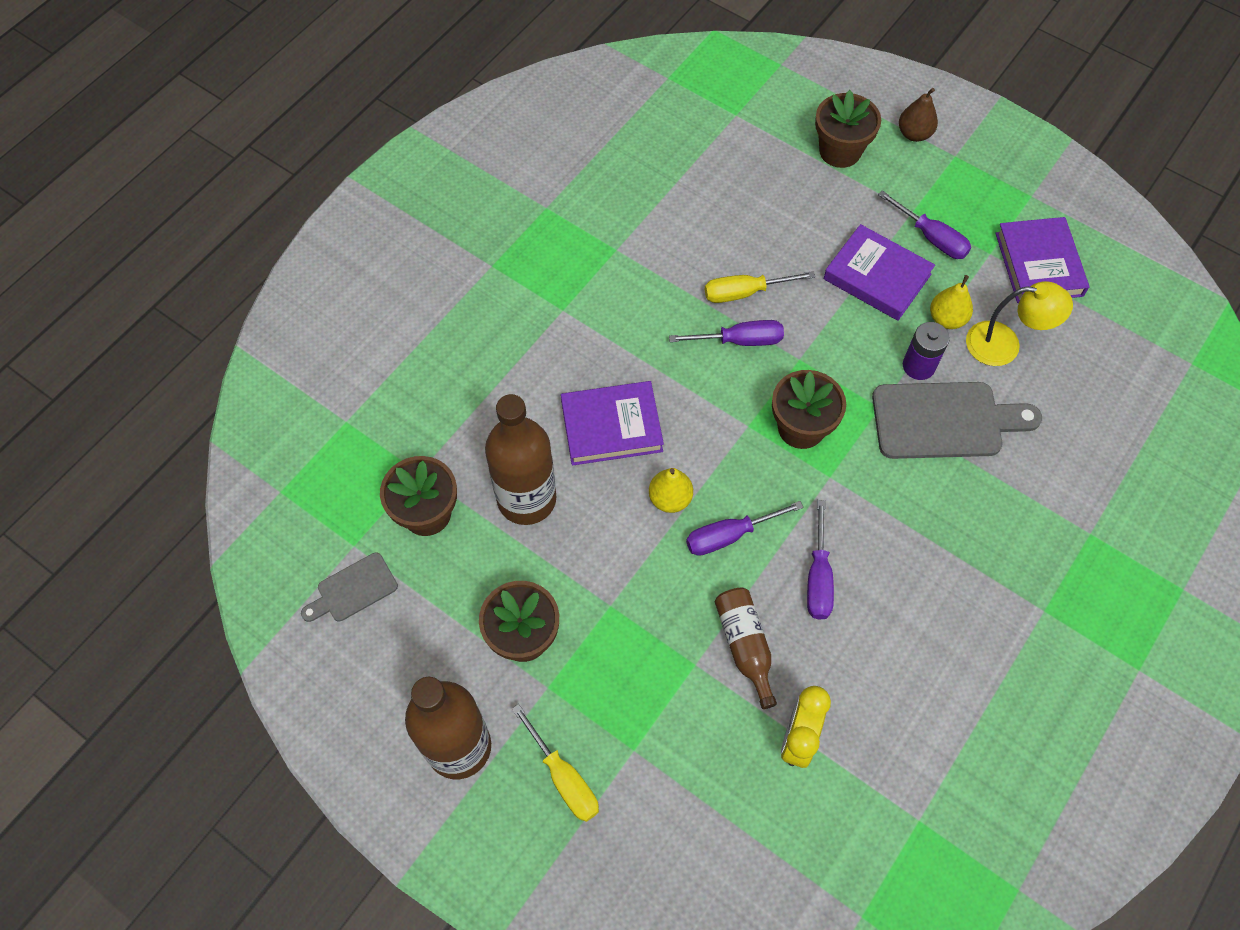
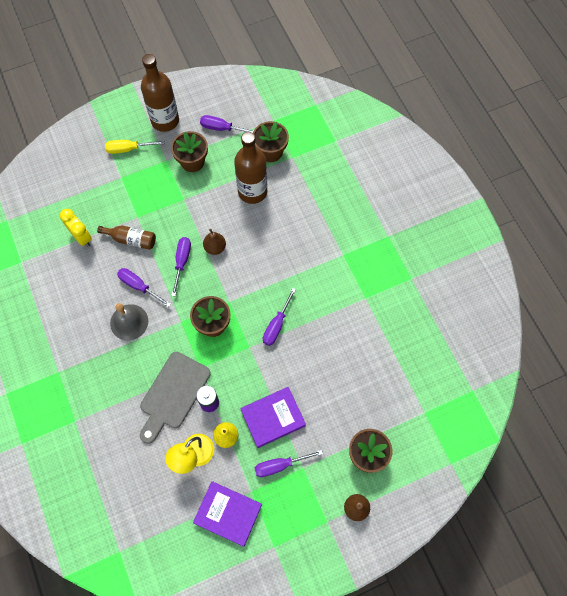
camera: 120 degrees right, 5 degrees up
(353, 589) = (253, 112): grey cutting board -> none
(420, 628) = (221, 128): none -> purple screwdriver
(611, 426) = (266, 243): purple book -> none
(670, 499) = (215, 247): yellow pear -> brown pear
(744, 293) = (303, 344): yellow screwdriver -> none
(887, 554) = (129, 322): none -> grey bell

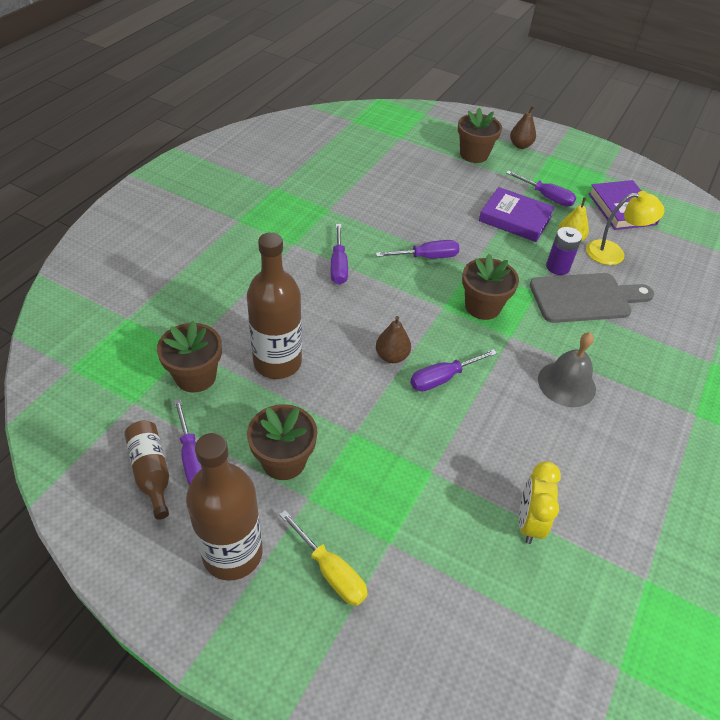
camera: 130 degrees left, 20 degrees down
(131, 239) = (470, 455): brown bottle -> brown bottle (151, 472)
(138, 286) = (518, 403): purple screwdriver -> purple screwdriver (338, 266)

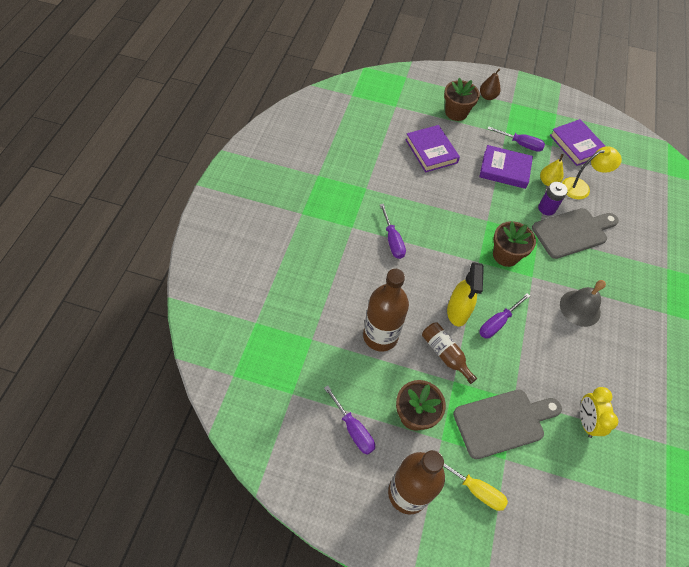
camera: 15 degrees left, 10 degrees up
(151, 472) = (329, 446): brown bottle -> brown bottle (445, 354)
(195, 376) = (327, 361): brown flower pot -> none
(392, 356) = (457, 312): brown pear -> yellow spray bottle
(404, 496) = (503, 422): none -> grey cutting board
(427, 186) = (431, 151): none -> purple book
(427, 257) = (453, 219): purple screwdriver -> none

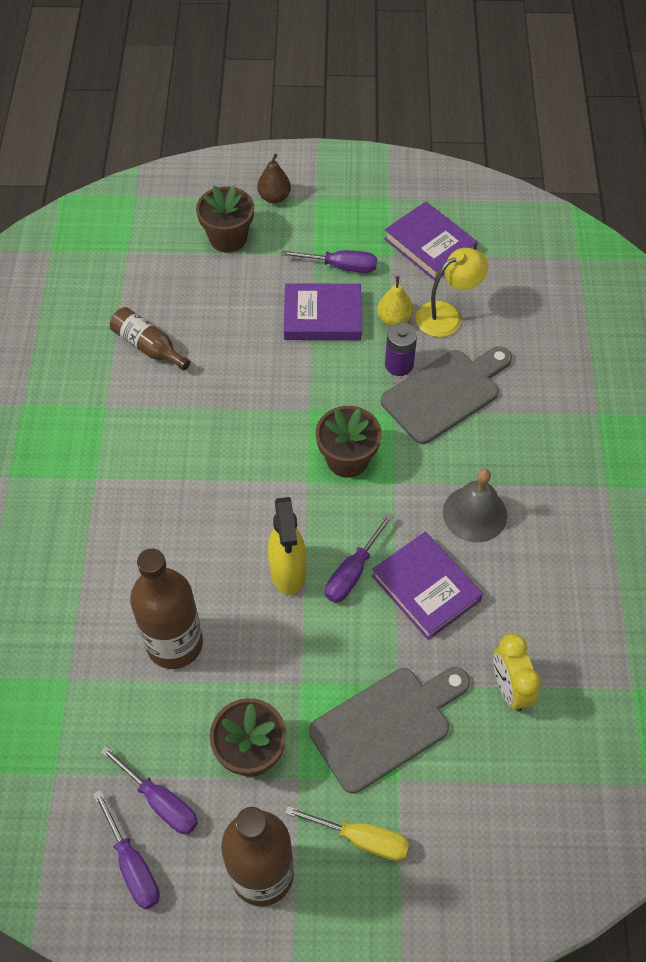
camera: 10 degrees left, 0 degrees up
(392, 241) = (165, 483): purple screwdriver -> purple screwdriver (133, 866)
(431, 151) = (199, 315): purple book -> purple book (426, 588)
(445, 354) = (280, 644): brown bottle -> brown bottle (148, 346)

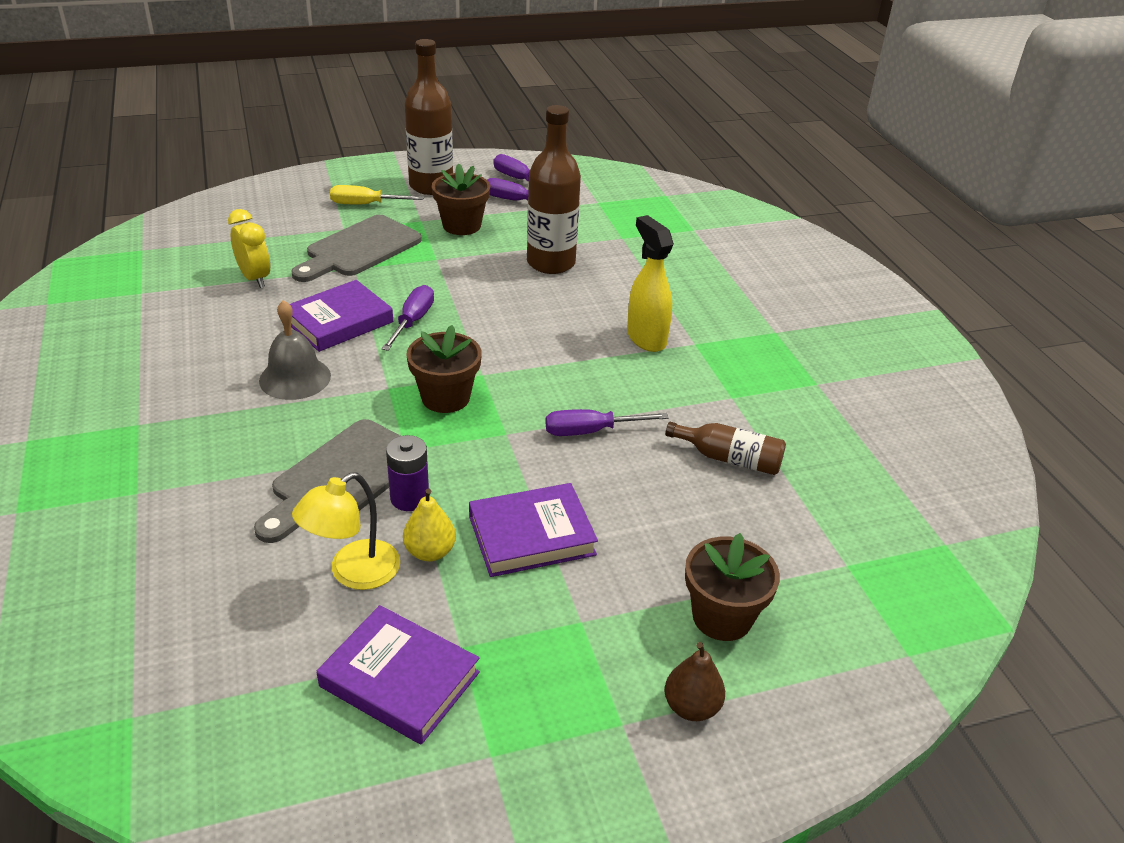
camera: 160 degrees right, 20 degrees down
(288, 572) = (474, 312): yellow spray bottle -> yellow spray bottle (646, 338)
(342, 266) = (531, 611): purple screwdriver -> purple screwdriver (589, 431)
(426, 588) = (339, 321): purple book -> purple book turned 75 degrees counterclockwise

